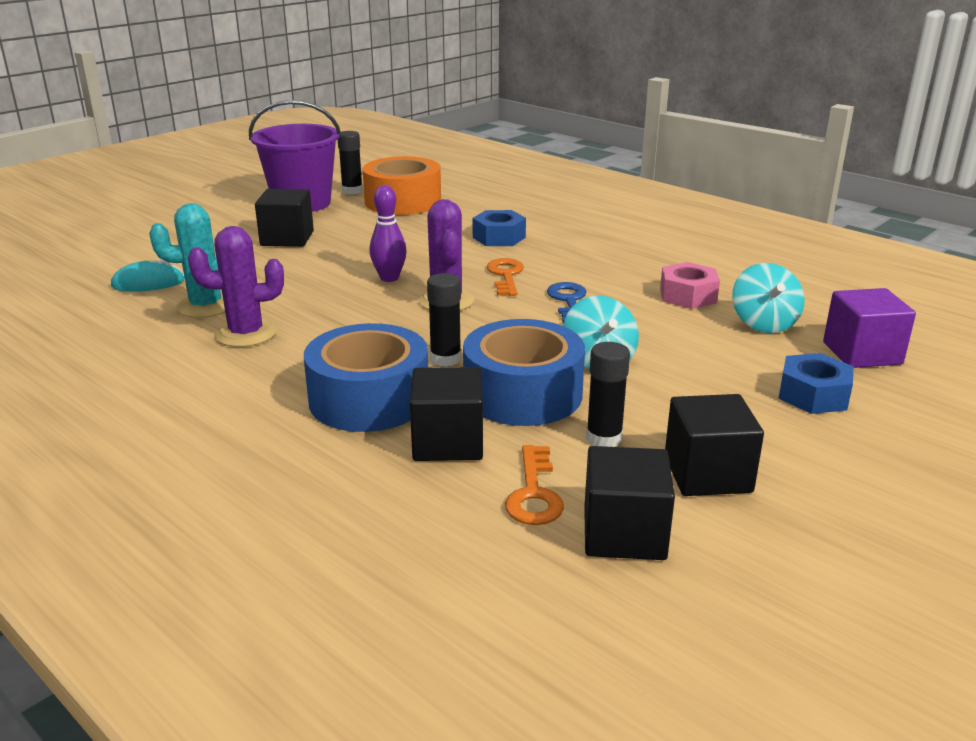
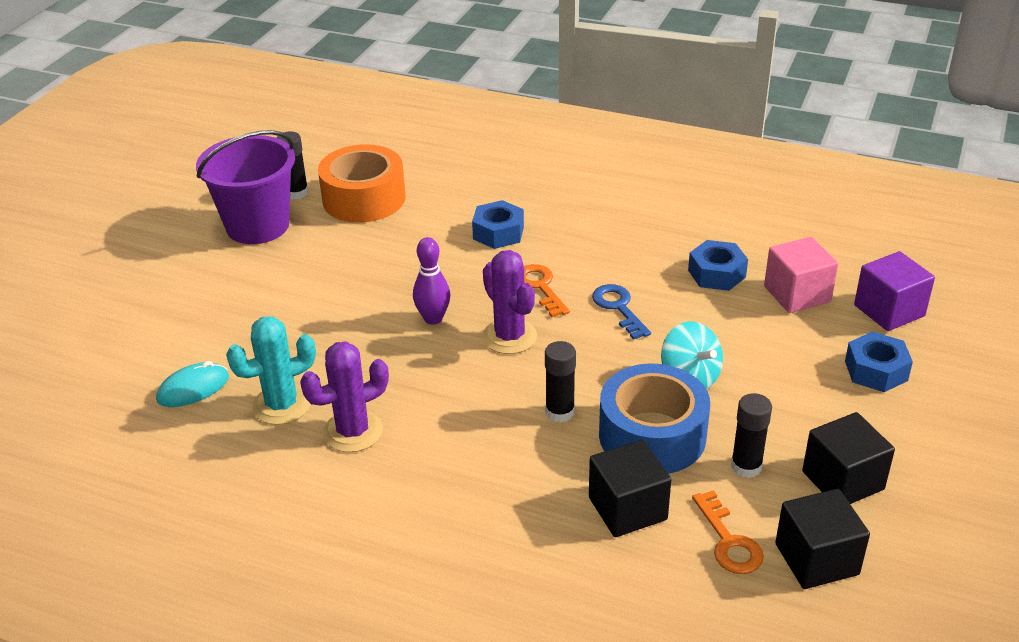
camera: 20 degrees left, 10 degrees up
(287, 238) = (285, 285): black cube -> none
(369, 399) = (528, 480): blue tape -> none
(688, 295) = (716, 274): pink nut -> blue nut
(763, 323) = (797, 294): turquoise spinning top -> pink cube

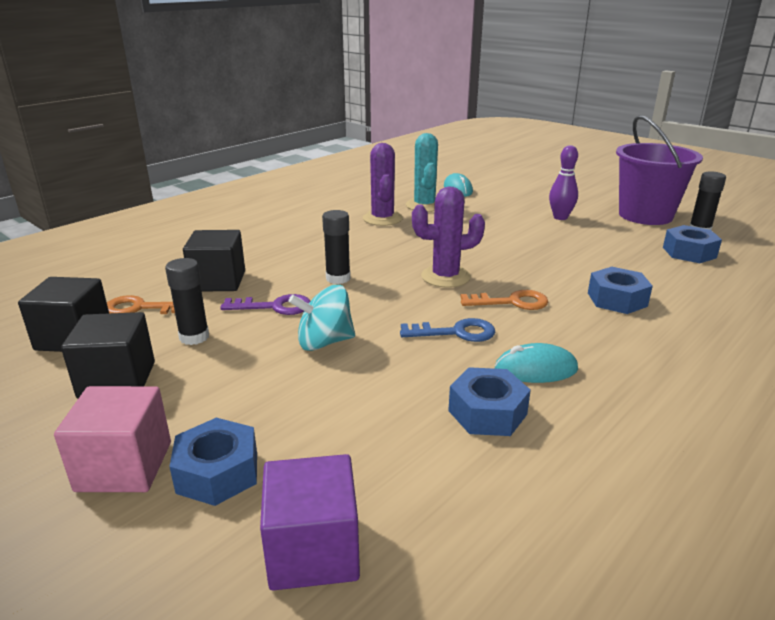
camera: 110 degrees right, 10 degrees down
(364, 199) = (689, 252): orange tape -> blue nut
(433, 318) = (488, 254): purple bowling pin -> purple bowling pin (560, 217)
(645, 261) = (535, 369): none -> turquoise mouse
(652, 435) = (275, 307): blue tape -> purple key
(797, 294) = (409, 466): pink cube -> pink cube (124, 466)

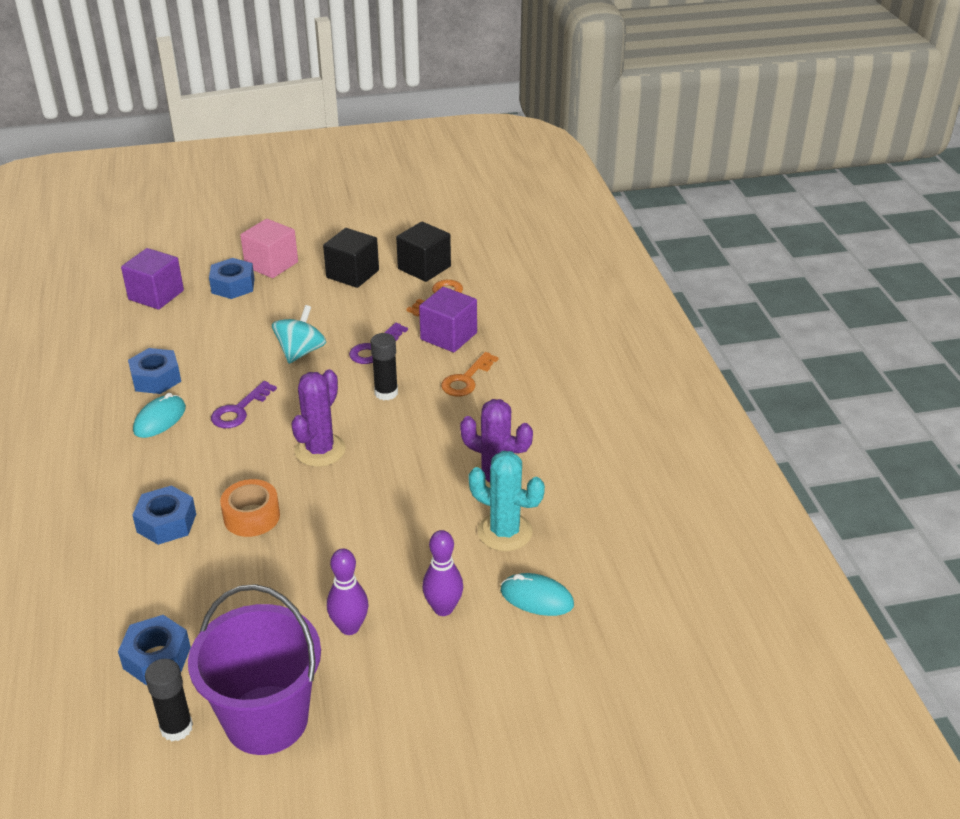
camera: 125 degrees right, 10 degrees up
(194, 337) = (371, 307): black glue stick -> none
(218, 281) = (448, 336): black cube -> purple cube
(456, 332) = (239, 410): blue key -> purple key
(504, 203) = (443, 608): none -> purple bowling pin
(512, 302) = (239, 461): orange key -> orange key (466, 379)
(549, 272) = (251, 516): none -> orange tape

